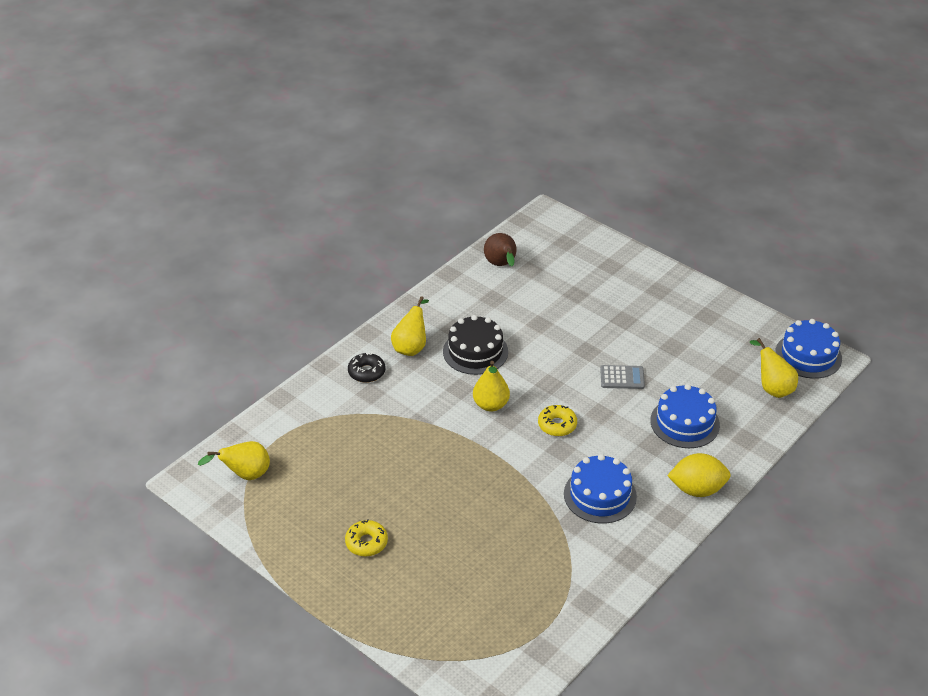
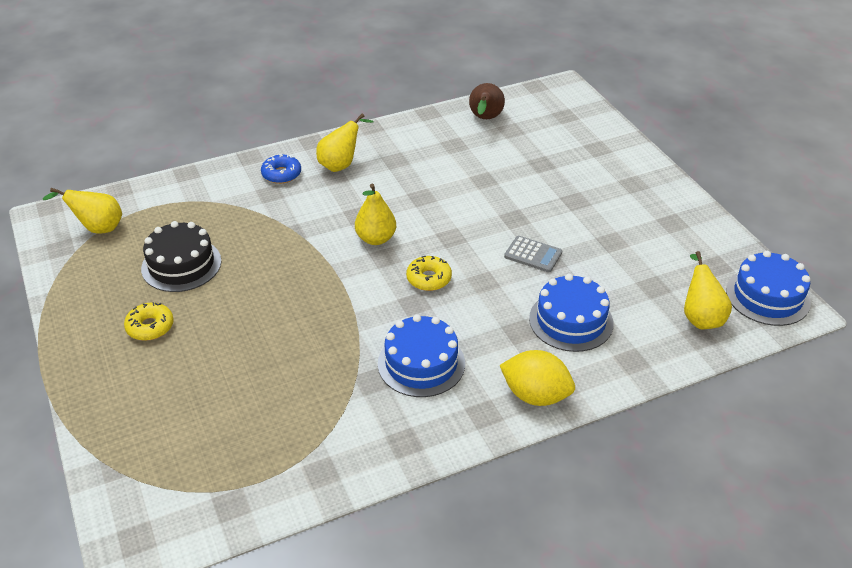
camera: 25 degrees right, 0 degrees up
(366, 372) = (281, 174): black donut -> blue donut
(475, 351) = (399, 186): black cake -> black cake (181, 265)

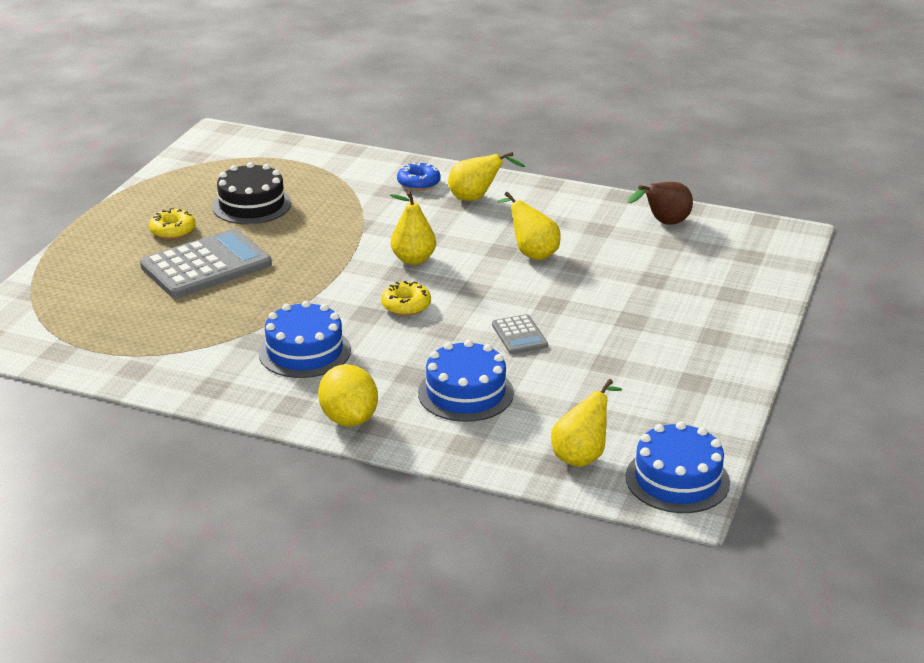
camera: 45 degrees right, 10 degrees down
(97, 228) = (236, 156): yellow pear -> yellow pear (532, 253)
(230, 341) = (206, 265): none -> grey calculator

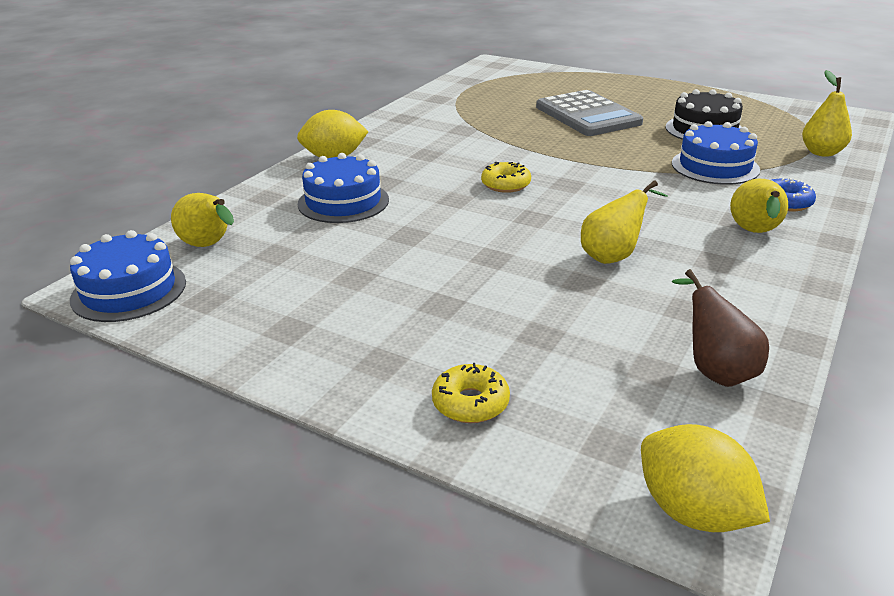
camera: 100 degrees right, 0 degrees up
(173, 230) = (649, 105): yellow donut -> yellow donut (470, 403)
(304, 351) = (440, 145): blue cake -> blue cake (715, 166)
(413, 259) = (598, 192): yellow pear -> yellow pear (821, 153)
(519, 335) = (432, 233): grey calculator -> none
(785, 235) = (693, 512): none -> yellow lemon

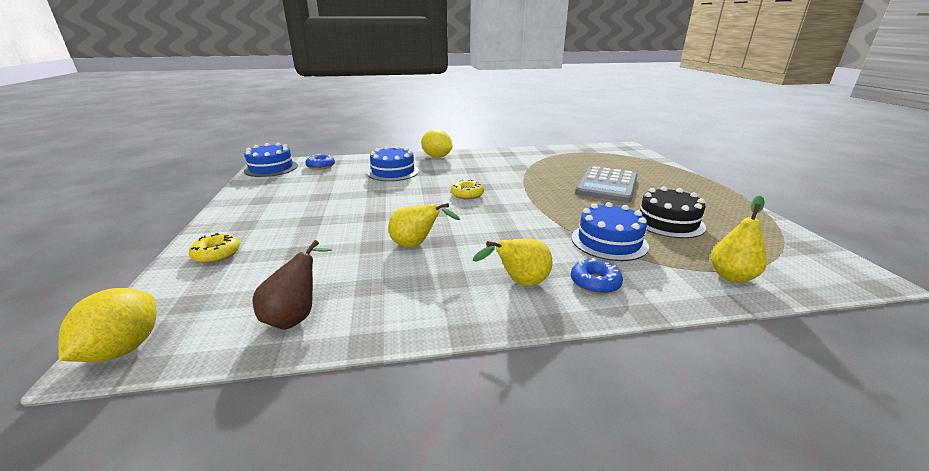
camera: 50 degrees right, 5 degrees down
(209, 246) = (321, 166): yellow pear -> blue donut

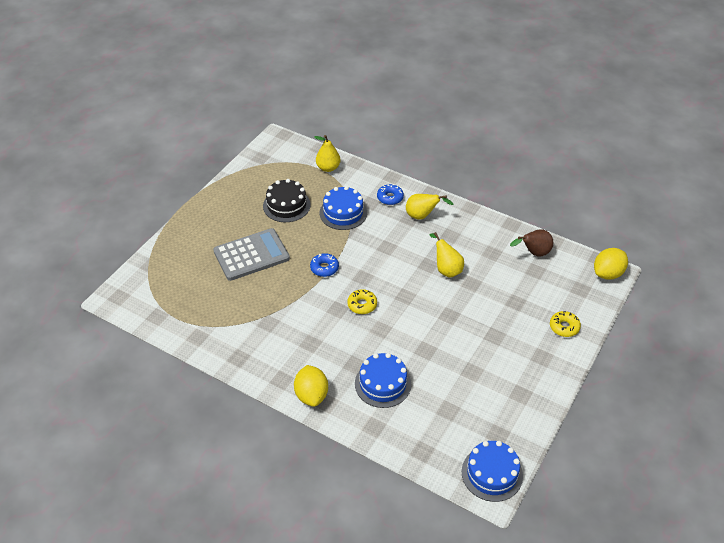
camera: 140 degrees left, 20 degrees up
(321, 166) = (440, 445): blue donut -> blue donut (324, 268)

